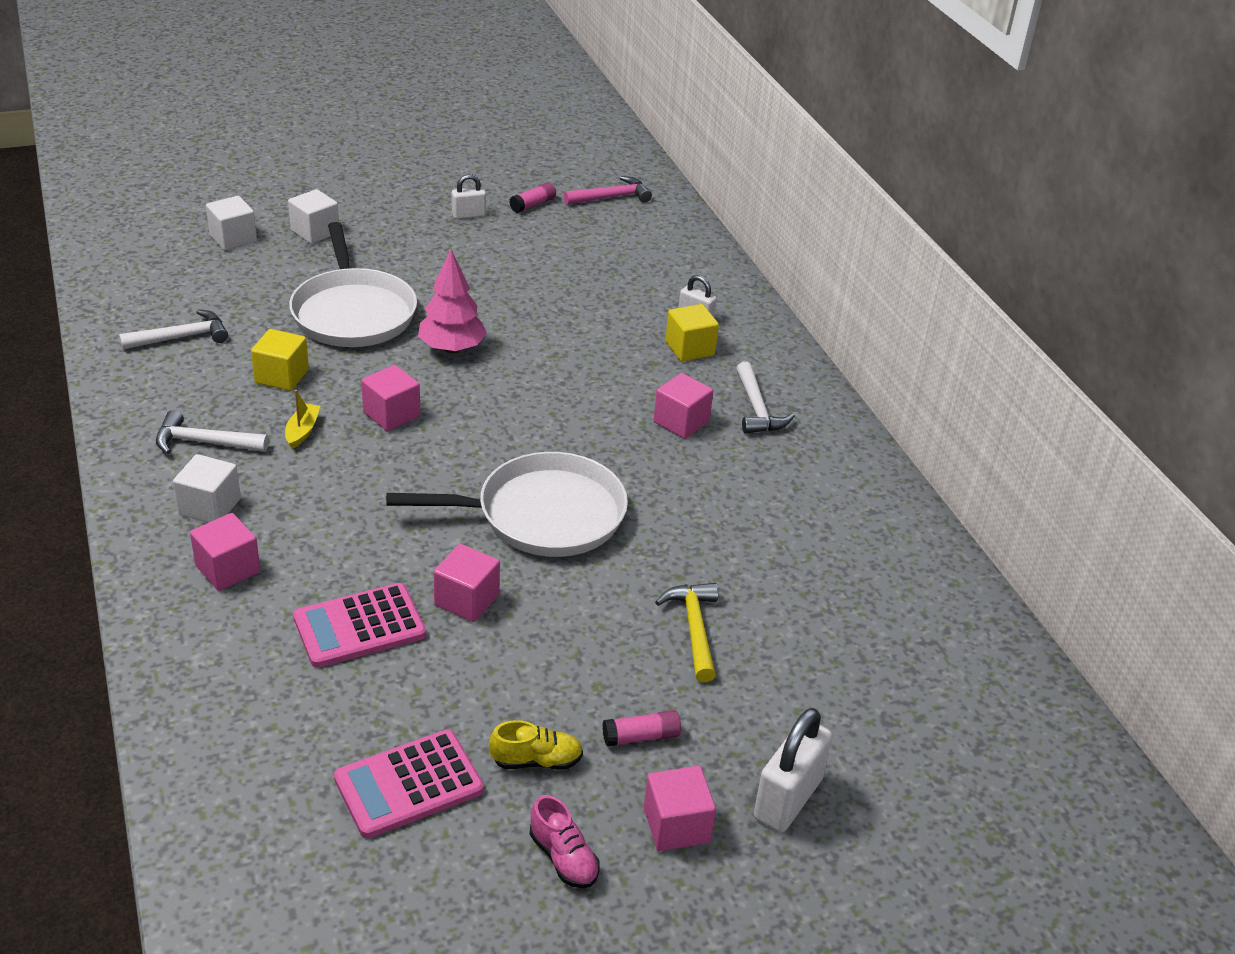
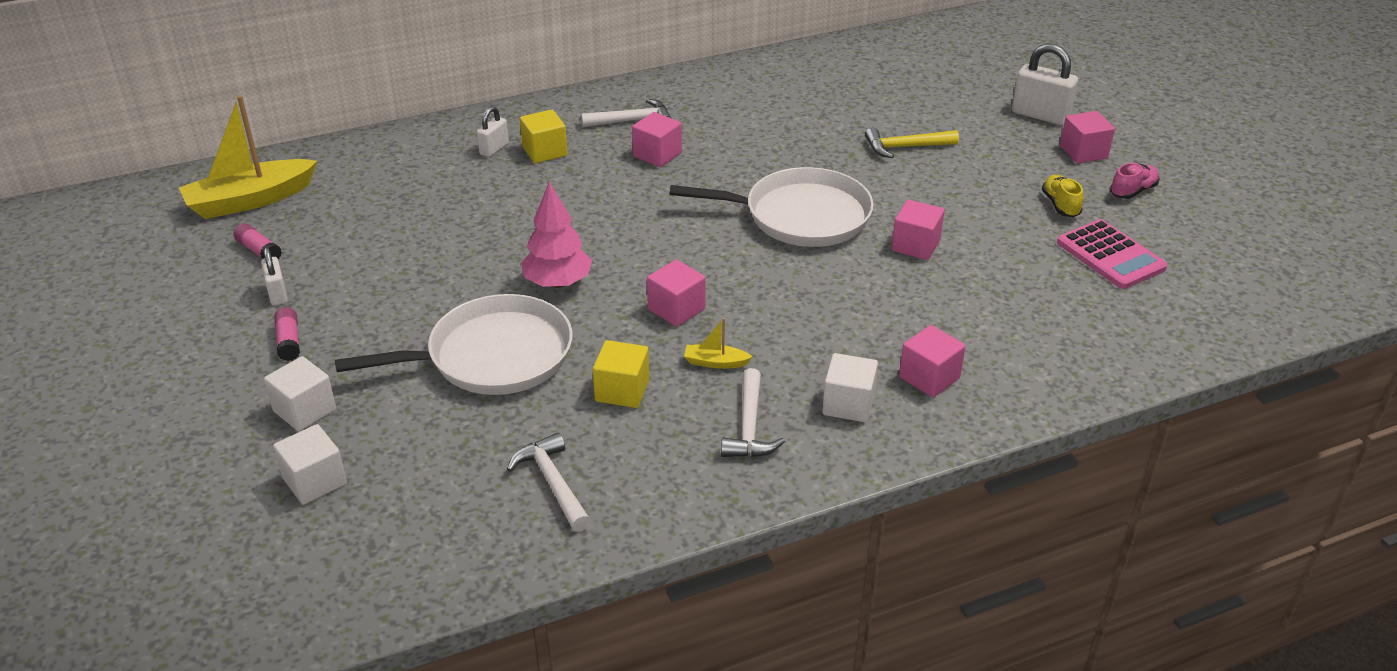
camera: 90 degrees left, 0 degrees up
(359, 626) = (967, 295): pink calculator -> none
(542, 515) = (800, 216): white pan -> white pan turned 105 degrees clockwise
(611, 197) = (250, 200): pink hammer -> yellow boat
(641, 736) = (1017, 166): pink glue stick -> pink glue stick (289, 341)

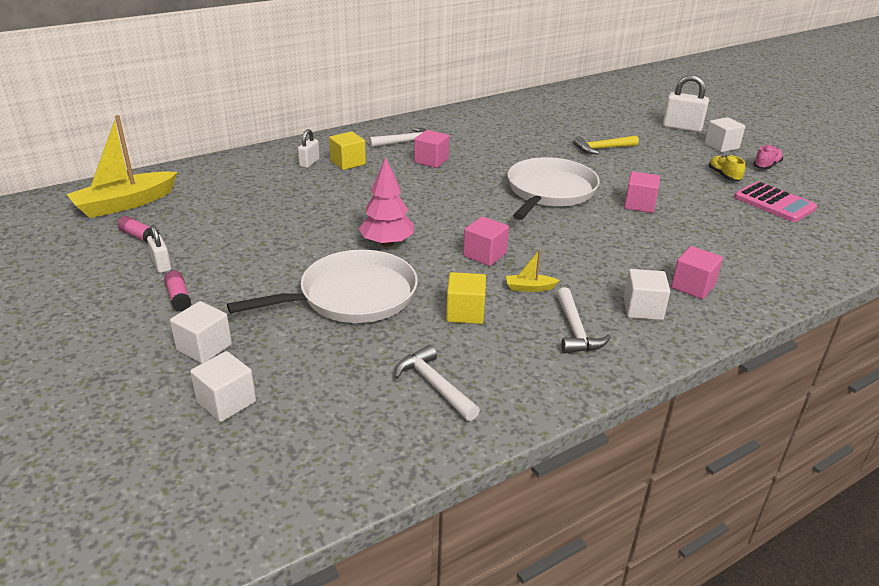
camera: 10 degrees left, 5 degrees down
(800, 216) = (549, 191): white pan -> white pan turned 60 degrees counterclockwise
(1083, 152) = (721, 146): pink cube -> white cube

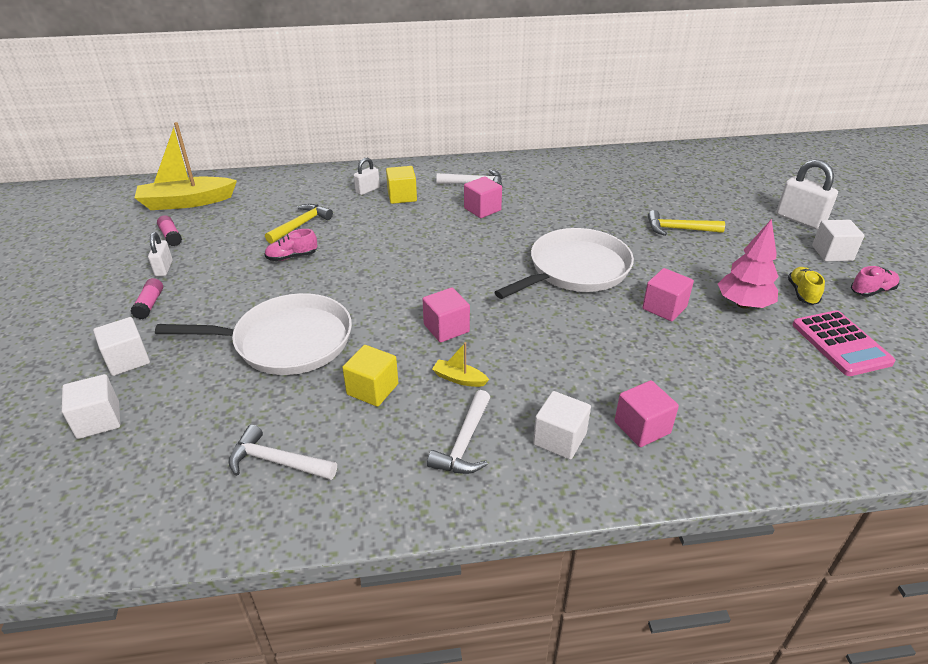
camera: 25 degrees right, 5 degrees up
(271, 202) = (300, 225): none -> yellow hammer
(288, 229) = (292, 257): none -> pink shoe
(387, 243) = (365, 292): pink tree -> pink tree (743, 304)
(434, 385) = (277, 462): white hammer -> white hammer turned 60 degrees counterclockwise

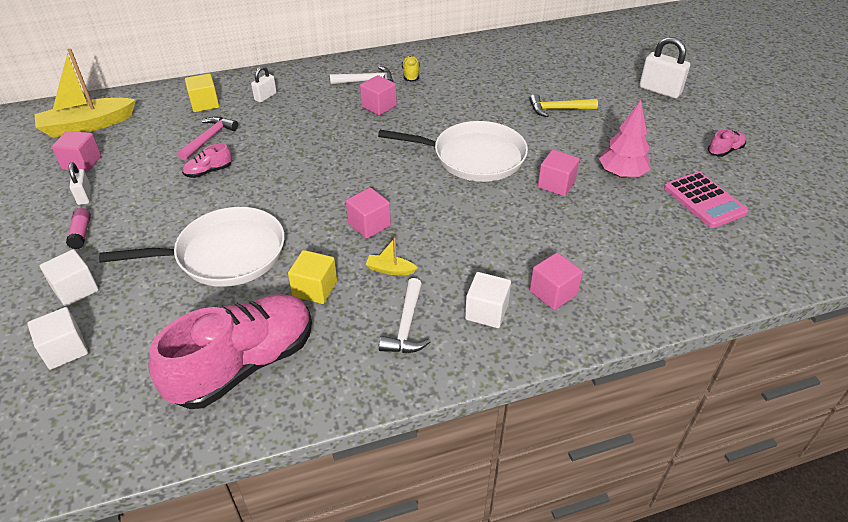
camera: 10 degrees left, 5 degrees up
(171, 236) = (82, 163): pink glue stick -> pink cube
(277, 462) = (244, 365): white hammer -> pink shoe
(300, 225) = (209, 139): yellow hammer -> pink hammer
(402, 196) = (300, 100): yellow cube -> yellow cube (205, 104)
(575, 270) = (473, 157): white pan -> white pan turned 60 degrees clockwise
(802, 293) = (669, 159): yellow shoe -> yellow shoe (411, 75)
(832, 253) = (689, 119): white cube -> none

